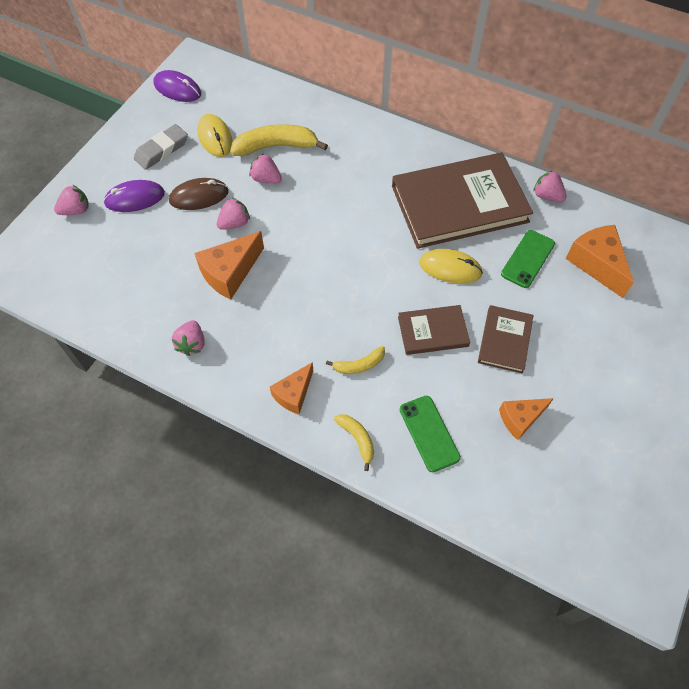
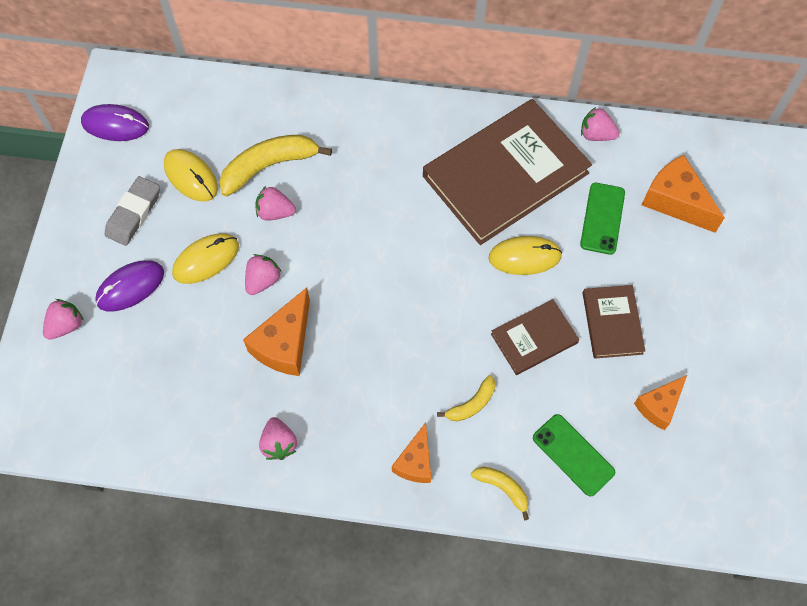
camera: 20 degrees left, 5 degrees up
(199, 196) = (206, 260): brown mouse -> yellow mouse

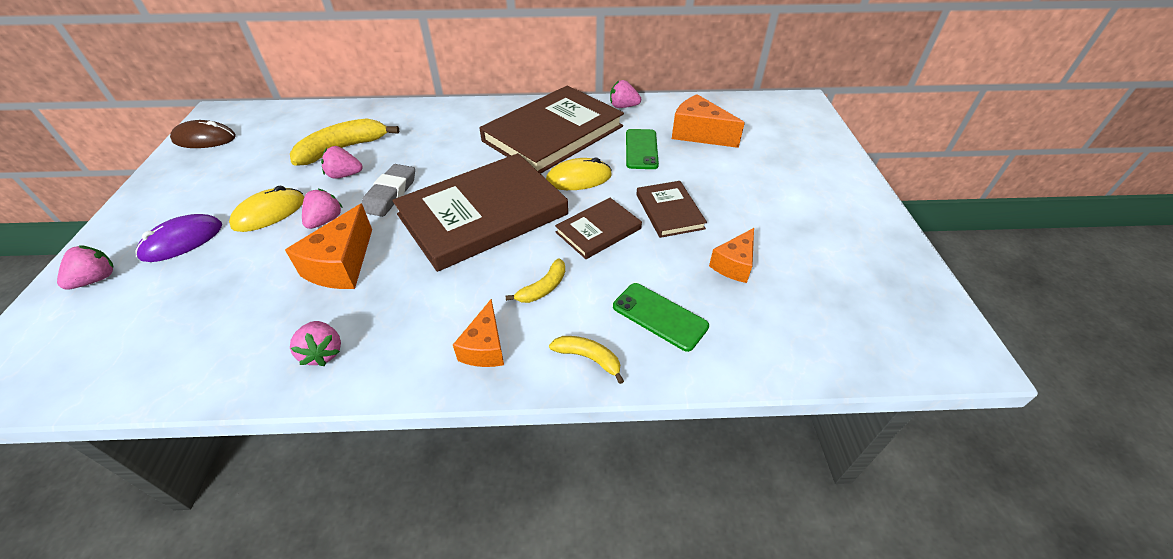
camera: 10 degrees left, 20 degrees down
(115, 125) = (204, 139): purple mouse -> brown mouse
(134, 213) = (203, 190): grey eraser -> grey eraser (390, 194)
(191, 176) = (267, 162): yellow mouse -> none
(419, 297) = (483, 215): none -> brown book

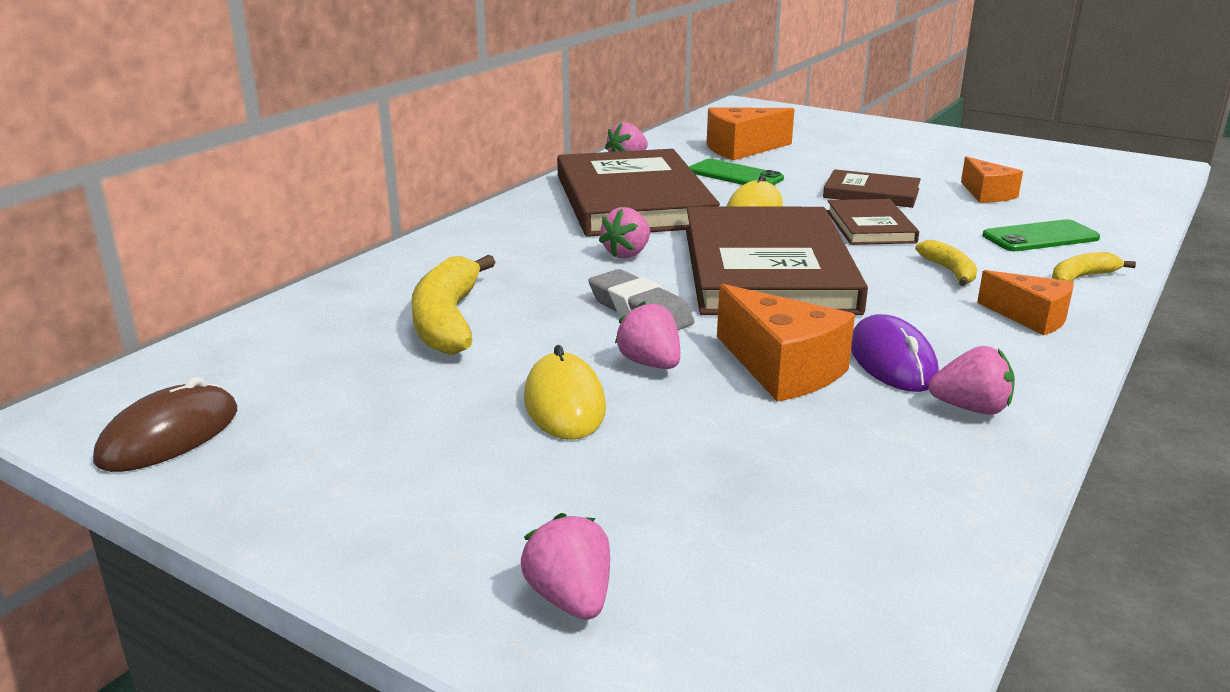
camera: 55 degrees left, 20 degrees down
(182, 241) = (549, 492): purple mouse -> purple mouse (892, 361)
(344, 175) = (535, 332): pink strawberry -> pink strawberry (627, 254)

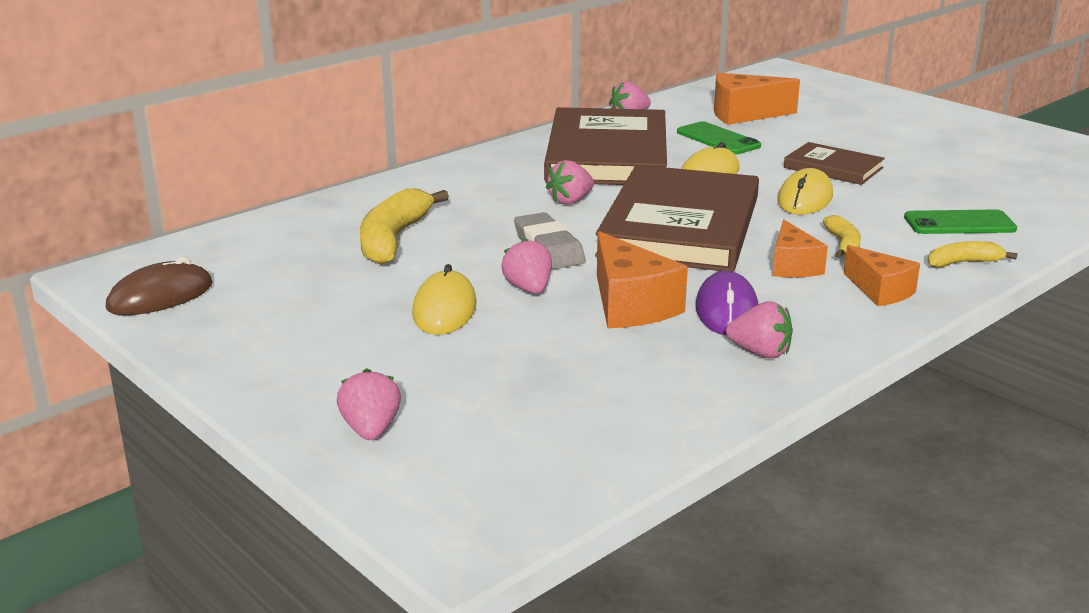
camera: 15 degrees right, 0 degrees up
(870, 227) = (805, 198): brown book -> yellow mouse
(986, 194) = (946, 179): orange cheese -> orange cheese (792, 266)

